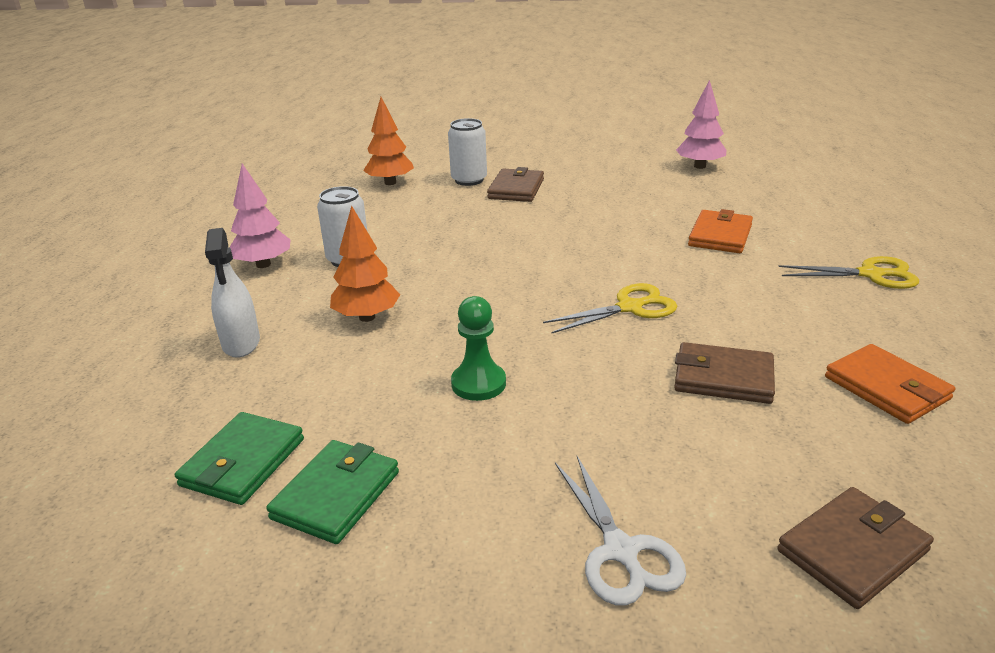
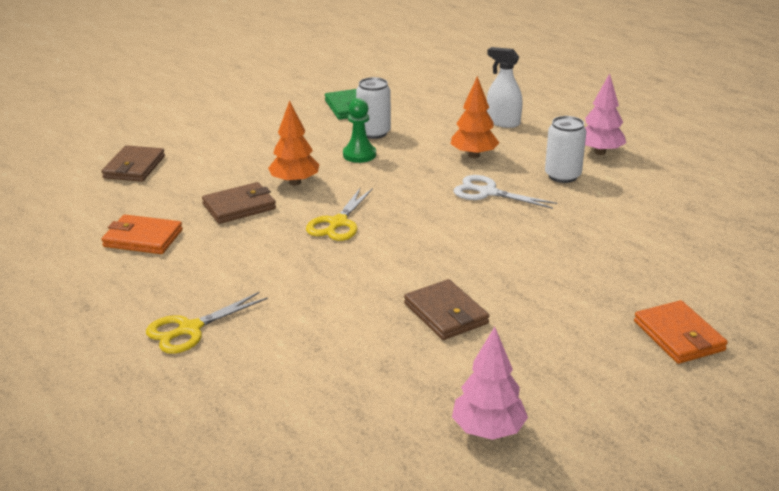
camera: 135 degrees right, 0 degrees up
(243, 462) = (402, 100): green wallet -> none
(390, 182) = (706, 245): orange tree -> orange tree (295, 182)
(469, 180) = (657, 281): white can -> white can (374, 133)
(516, 189) = (596, 290): brown wallet -> brown wallet (446, 313)
(620, 551) = (224, 135): white scissors -> white scissors (487, 192)
(720, 236) = (347, 318): orange wallet -> orange wallet (678, 336)

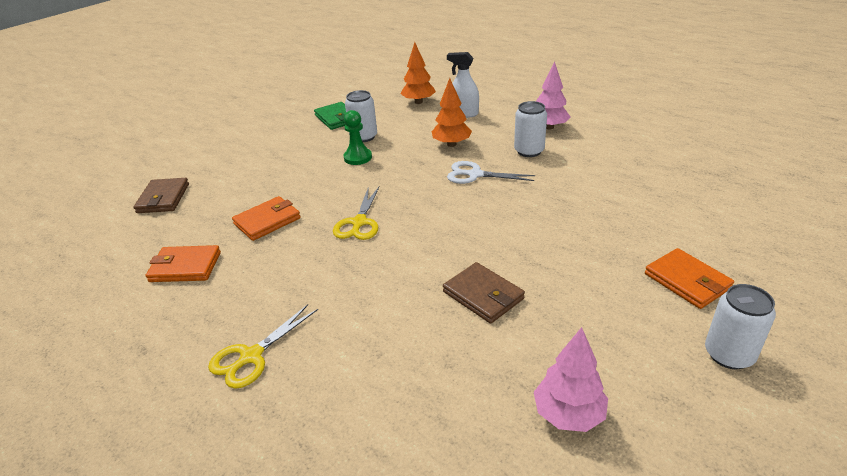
camera: 10 degrees left, 5 degrees up
(239, 206) = (267, 221): brown wallet -> orange wallet
(295, 182) = (310, 191): orange tree -> orange tree (418, 102)
(685, 409) = (729, 354): none -> white can

